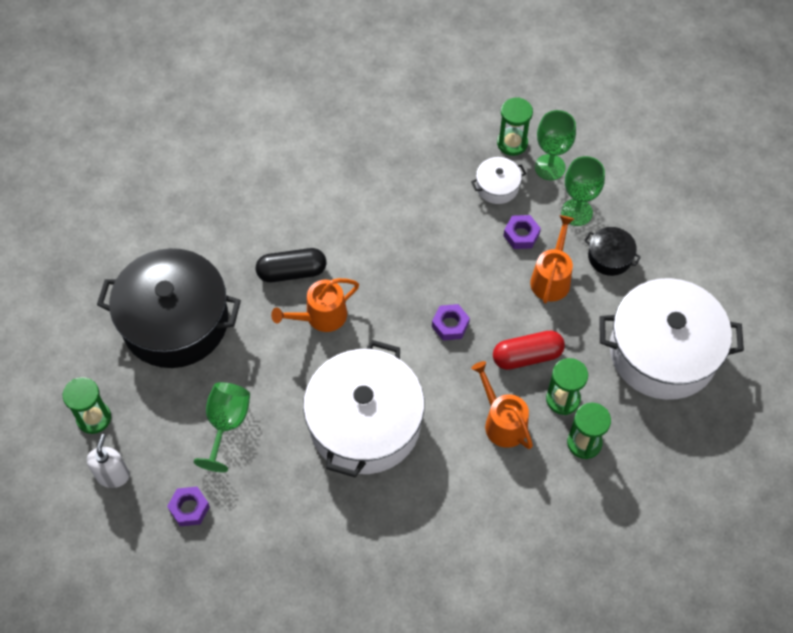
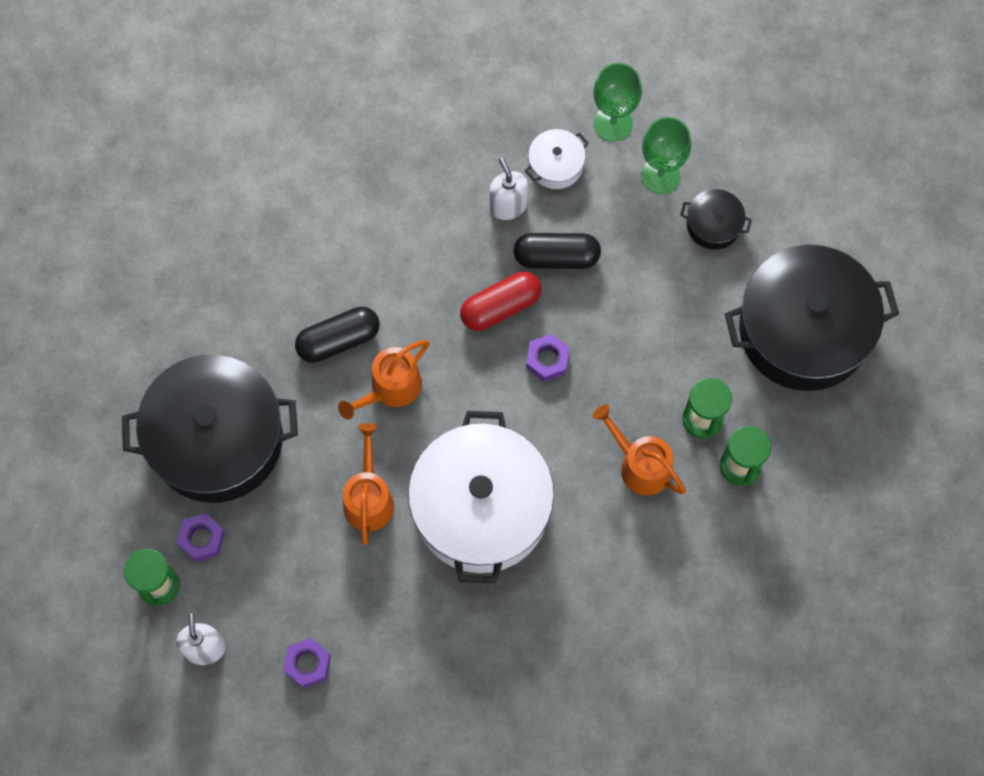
camera: 15 degrees left, 10 degrees up
(226, 424) = (319, 551): green goblet -> none
(452, 206) = (508, 205): none -> white soap dispenser
(479, 252) = (556, 257): none -> black capsule
(512, 143) = (559, 102): green hourglass -> none
(521, 235) = (601, 222): purple nut -> purple nut (202, 539)
(527, 356) = (648, 376): red capsule -> red capsule (500, 307)
(551, 278) = (651, 270): orange watering can -> orange watering can (369, 498)
(663, 352) = (803, 330): white pot -> black pot

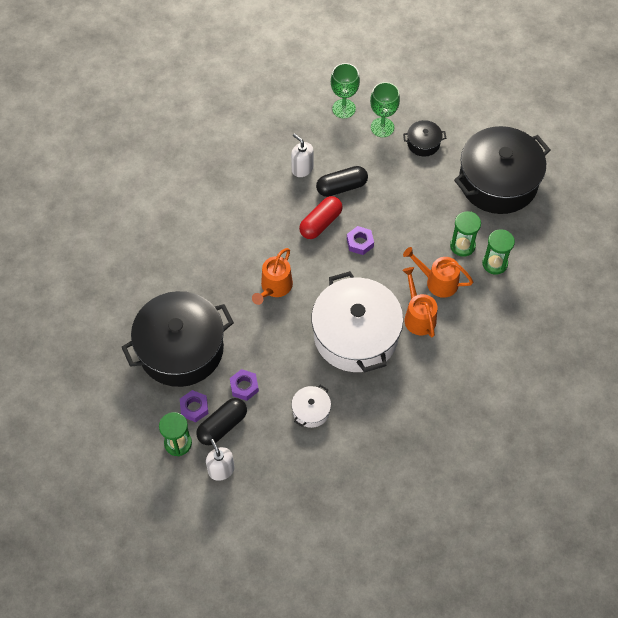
camera: 20 degrees left, 10 degrees down
(307, 664) = (288, 457): purple nut -> purple nut (244, 387)
(338, 340) = (232, 271): black capsule -> black capsule (222, 426)
(369, 498) = (286, 351): orange watering can -> orange watering can (418, 316)
(556, 165) = (320, 139): white pot -> white pot (311, 410)

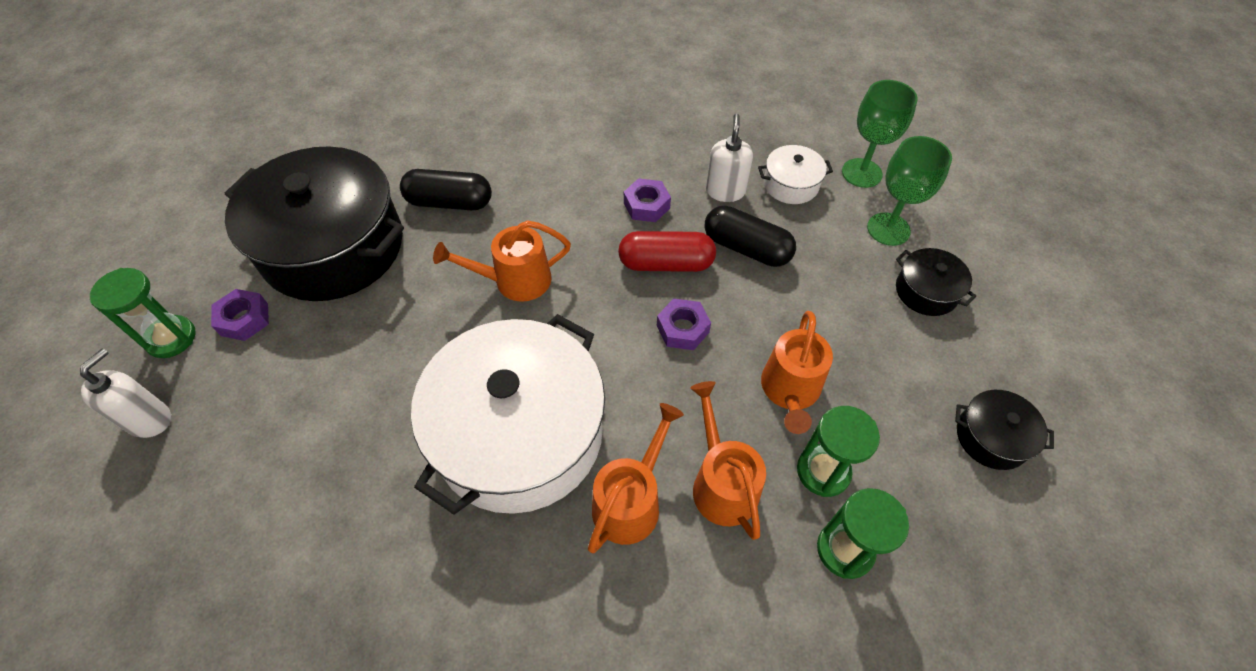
camera: 50 degrees right, 5 degrees down
(222, 426) = (232, 371): black capsule -> black capsule (449, 202)
(244, 387) = (319, 353): purple nut -> purple nut (646, 205)
(311, 410) = (332, 467): white pot -> white pot (791, 184)
(422, 228) = (790, 390): none -> orange watering can
(498, 182) = (991, 437): black pot -> black pot, size x0.42

